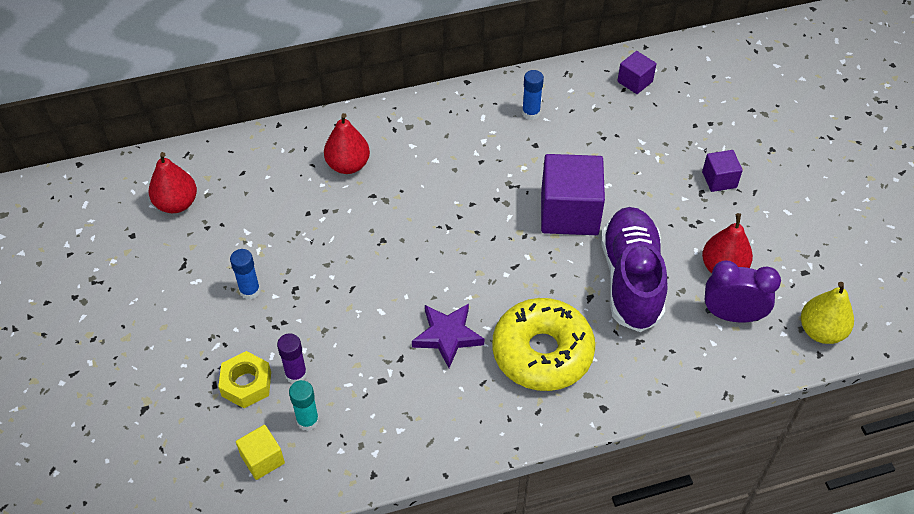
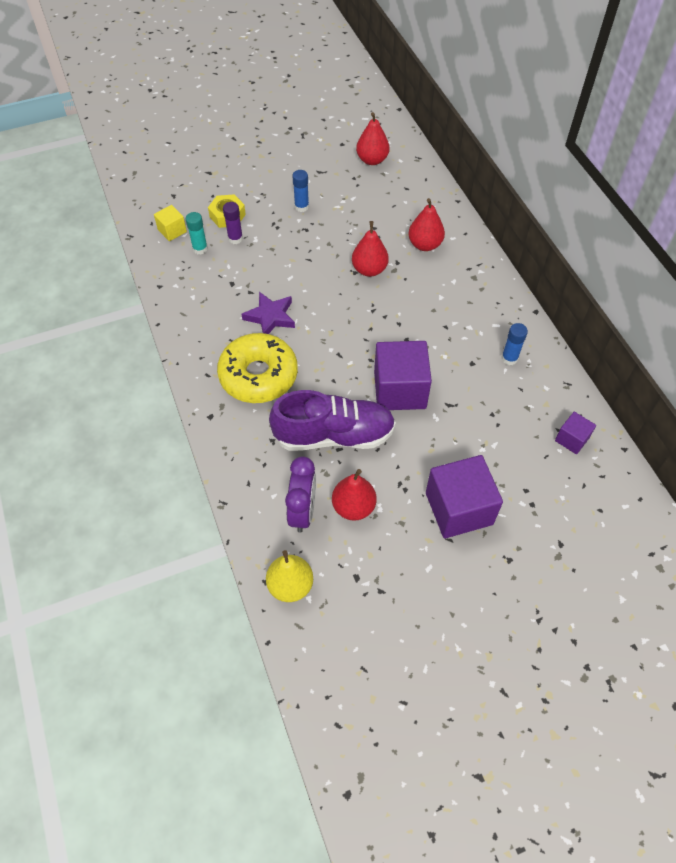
camera: 85 degrees right, 5 degrees up
(381, 224) = (369, 269): none -> red pear
(719, 179) = (459, 508): purple cube -> purple cube, size x1.99

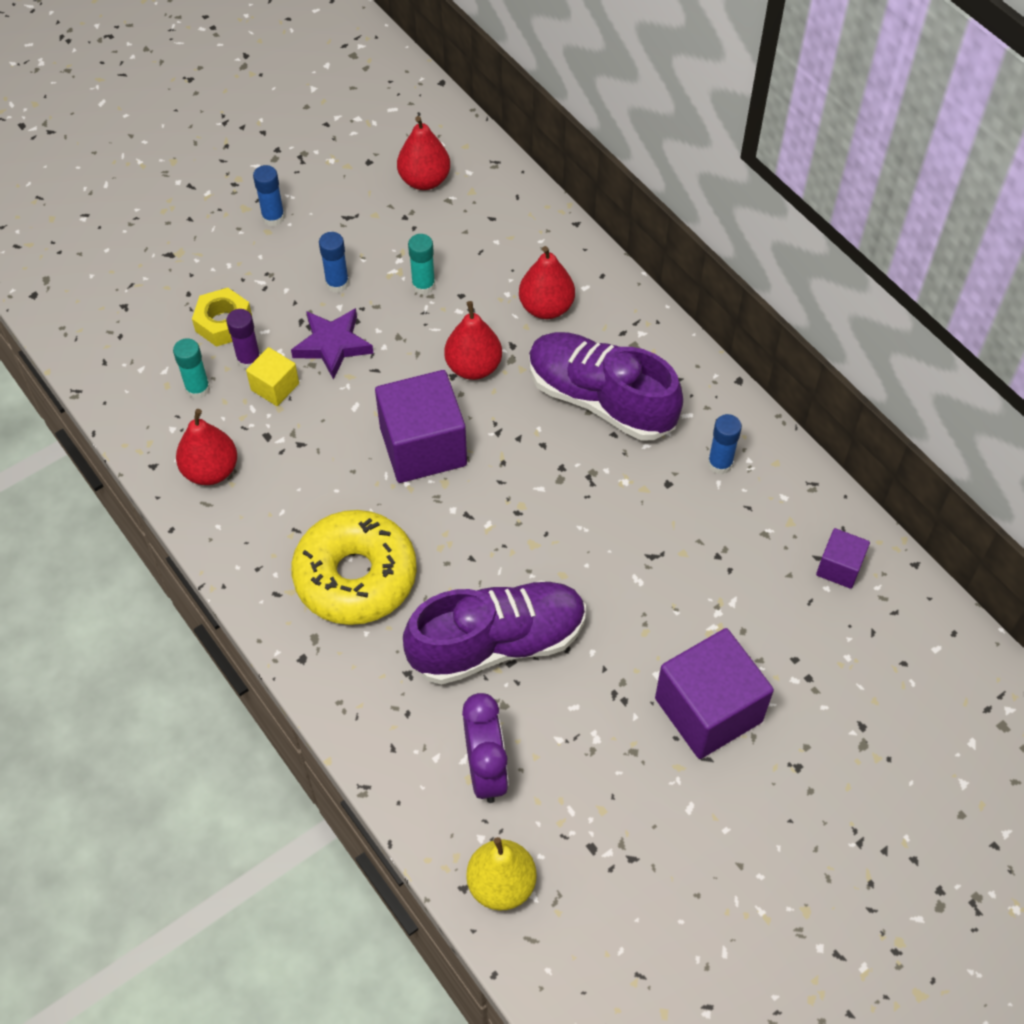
camera: 15 degrees left, 0 degrees up
(172, 231) = (142, 368): yellow cube -> yellow cube (275, 387)
(270, 317) = (345, 478): purple star -> purple star (332, 345)
(276, 164) = (273, 217): none -> blue glue stick
(353, 218) = (423, 285): none -> turquoise glue stick
(353, 507) = (558, 745): red pear -> red pear (211, 470)
(400, 390) = (574, 550): purple cube -> purple cube (423, 446)
(443, 305) = (601, 400): none -> purple shoe

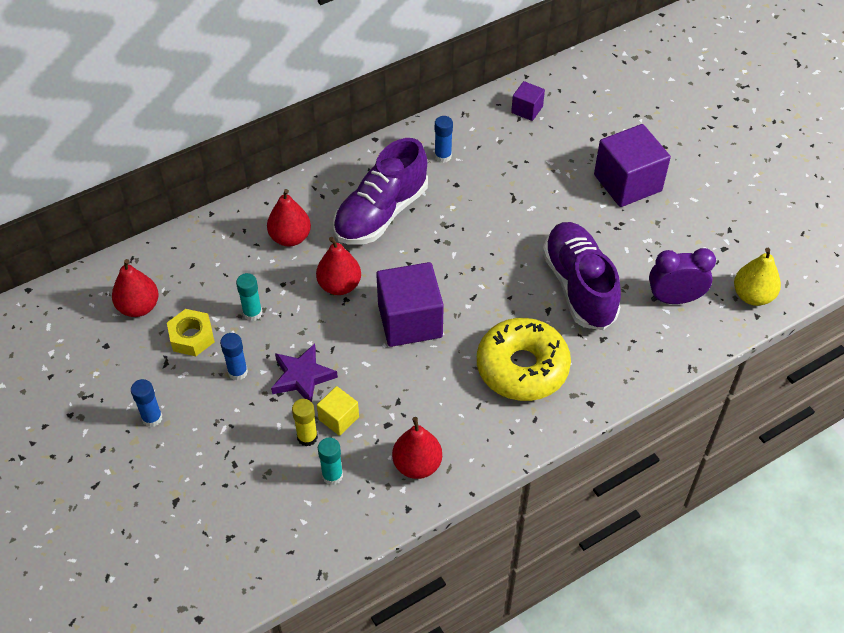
camera: 85 degrees left, 5 degrees down
(223, 323) = (264, 456): yellow nut -> yellow nut (192, 337)
(249, 359) = (307, 437): purple glue stick -> yellow glue stick

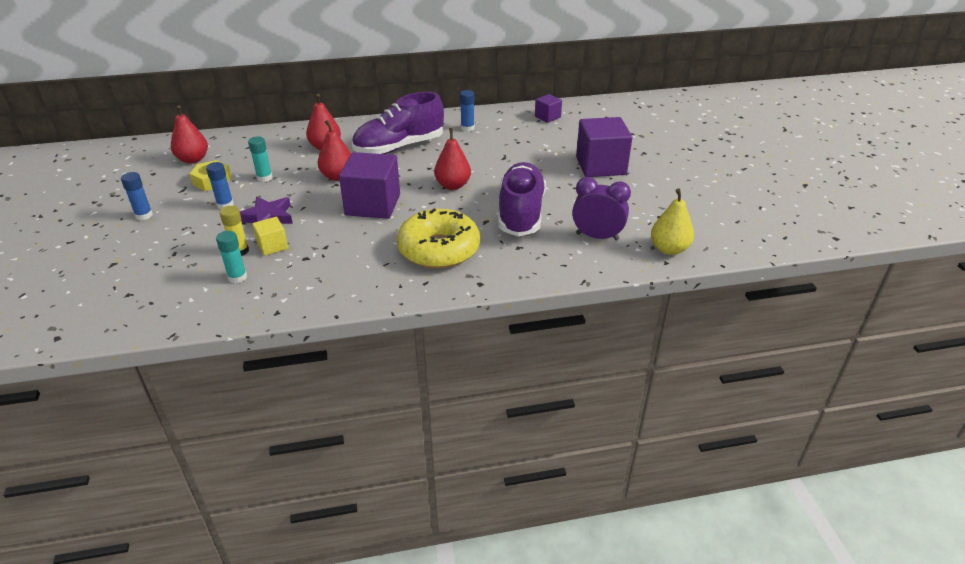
camera: 20 degrees right, 15 degrees down
(417, 465) = (307, 287): red pear -> red pear (453, 185)

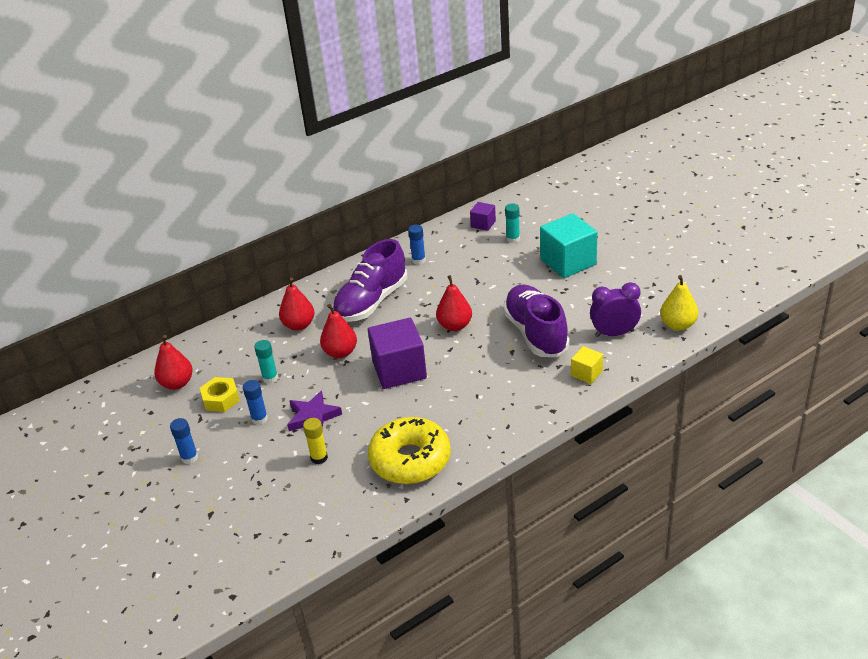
camera: 20 degrees left, 0 degrees up
(237, 277) = (341, 482): turquoise glue stick -> turquoise glue stick (513, 239)
(272, 246) = (344, 442): yellow cube -> yellow cube (586, 373)
(439, 249) = (494, 392): yellow donut -> yellow donut (410, 460)
(600, 166) = (568, 262): purple cube -> turquoise cube

